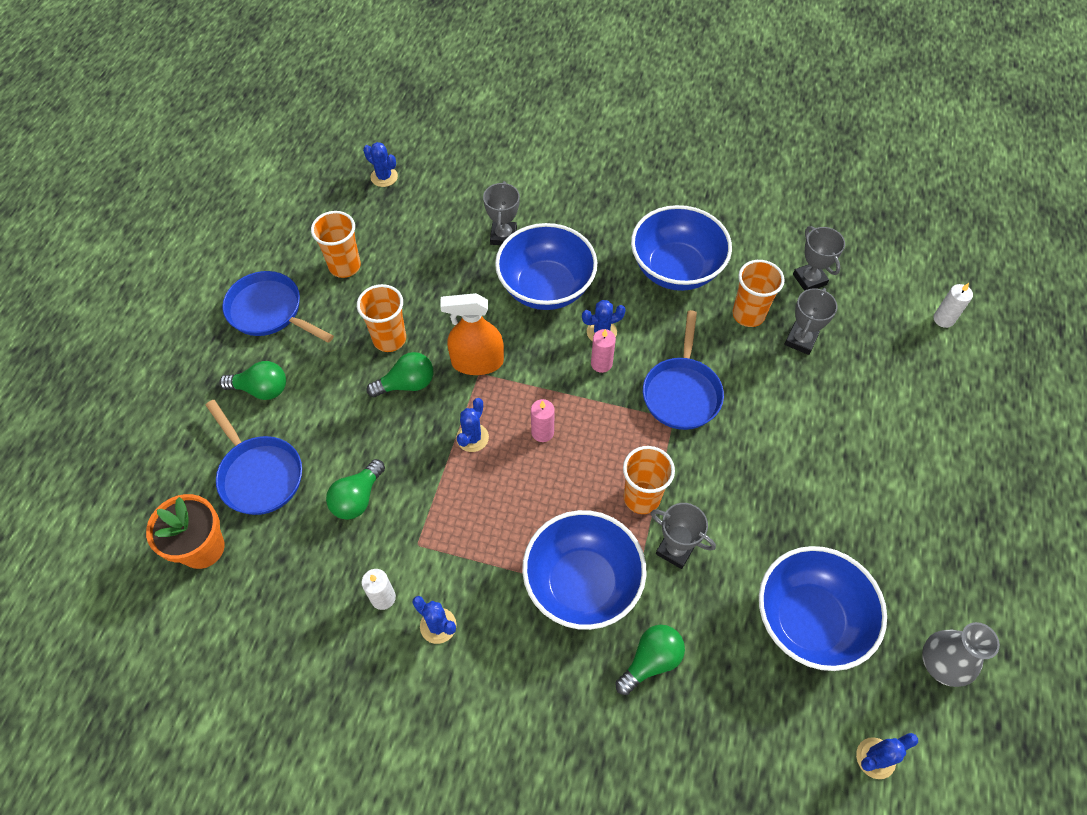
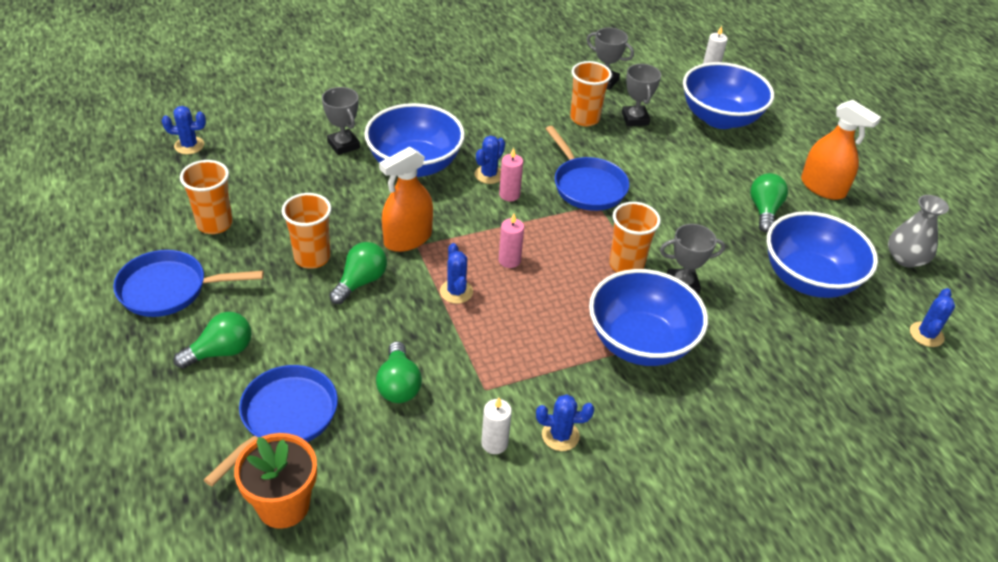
camera: 40 degrees left, 15 degrees down
(259, 474) = (285, 417): blue pan -> blue pan turned 75 degrees counterclockwise
(651, 661) = (737, 363): green light bulb -> green light bulb (764, 211)
(676, 269) = (504, 112): blue bowl -> blue bowl (720, 118)
(932, 528) = (822, 187): none -> orange spray bottle

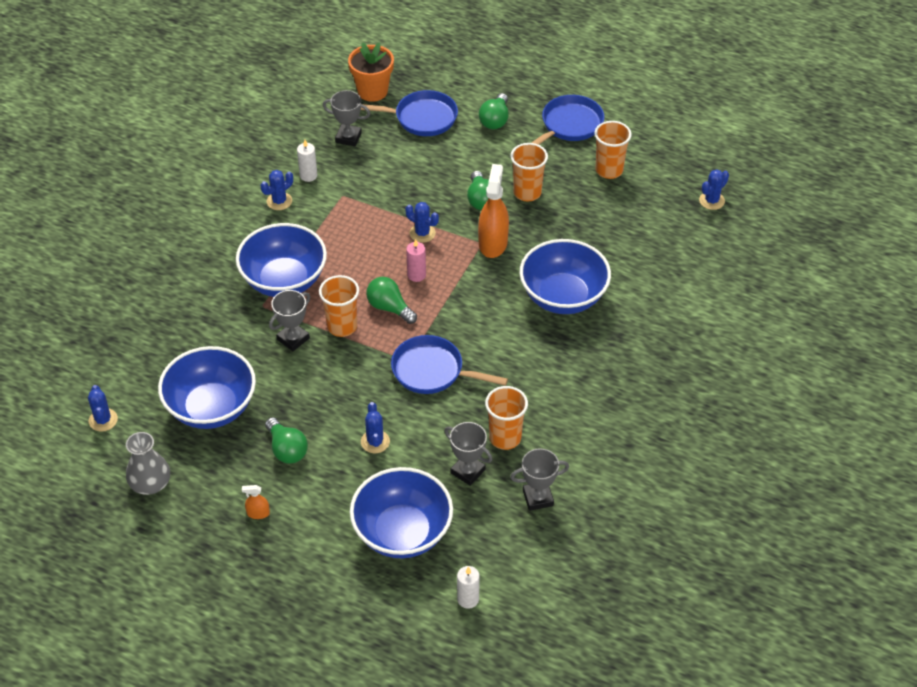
camera: 140 degrees right, 5 degrees up
(285, 417) = (421, 118): blue pan -> blue pan turned 75 degrees counterclockwise
(343, 145) = (628, 275): grey trophy -> grey trophy (348, 137)
(398, 385) = (388, 167): green light bulb -> green light bulb (389, 308)
(489, 175) = (507, 327): blue cactus -> blue cactus (375, 442)
(509, 195) = (474, 322): pink candle -> none
(822, 187) = (258, 513): orange spray bottle -> orange spray bottle, size x0.45

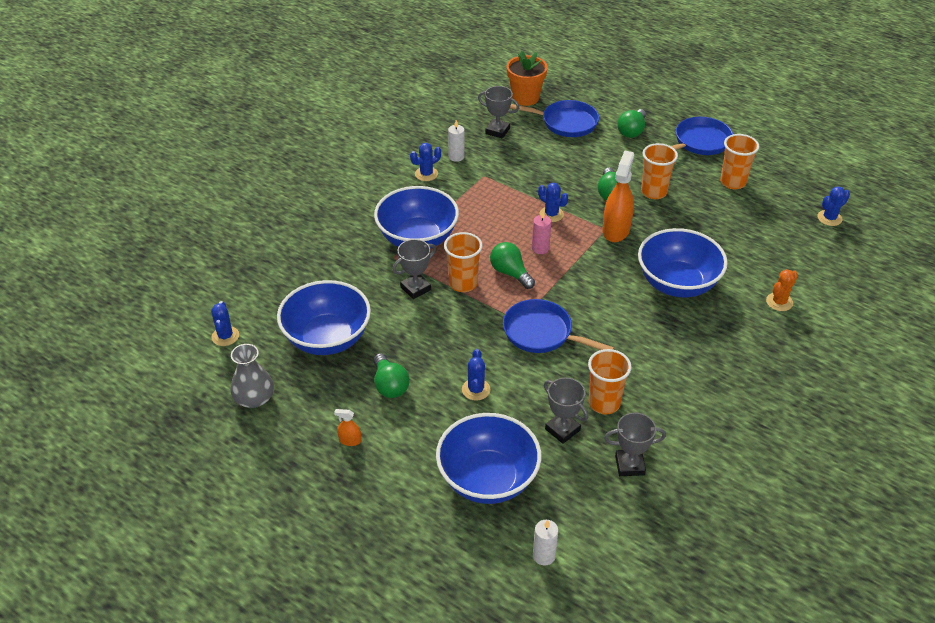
camera: 10 degrees right, 5 degrees down
(667, 304) = (779, 302): none -> orange cactus

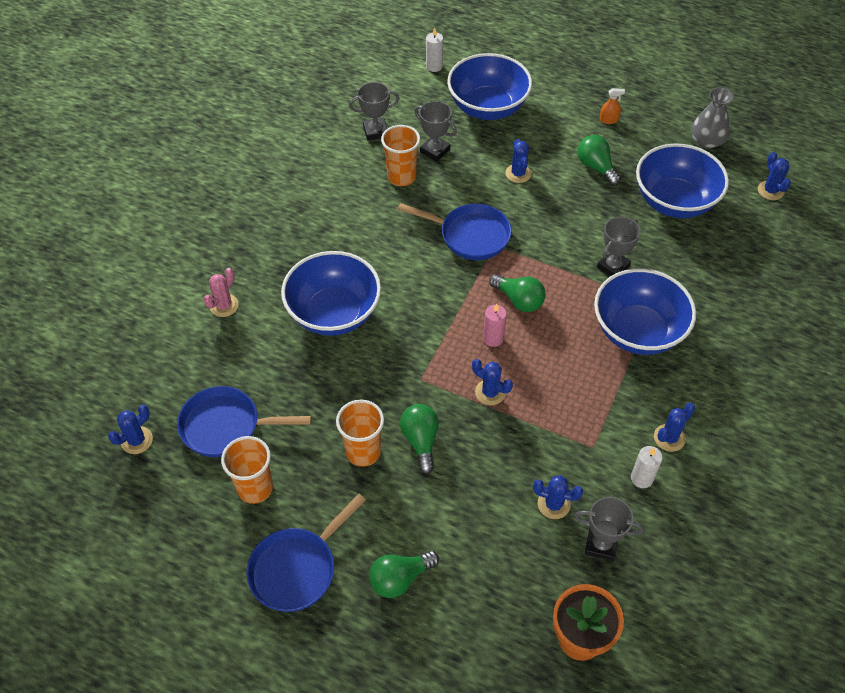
camera: 170 degrees right, 10 degrees up
(463, 283) = (565, 280): orange cup -> none
(522, 151) = (553, 504): none -> blue cactus
(565, 123) = (503, 582): blue pan -> blue pan (226, 426)
(616, 230) = (407, 379): orange spray bottle -> none
(632, 131) = (400, 579): green light bulb -> green light bulb turned 135 degrees counterclockwise
(779, 302) = (224, 305): orange cactus -> pink cactus

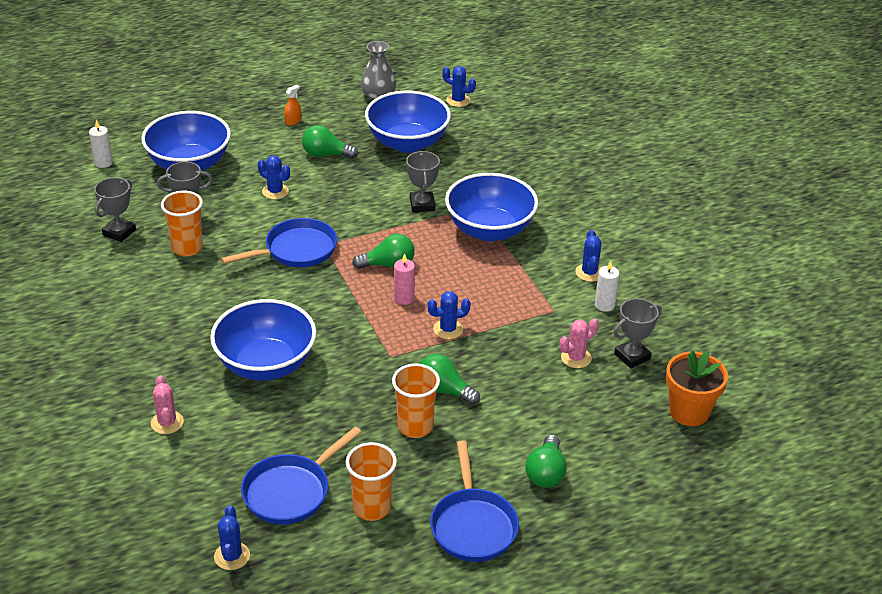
camera: 50 degrees left, 15 degrees down
(553, 504) = (576, 358): blue cactus -> pink cactus

